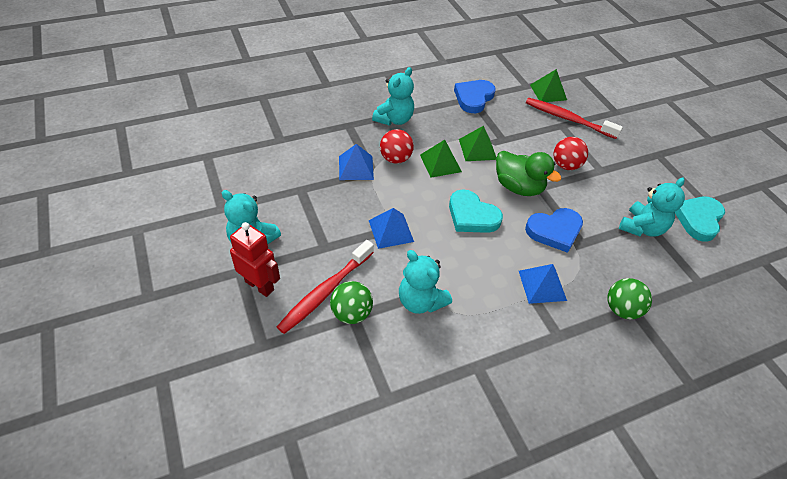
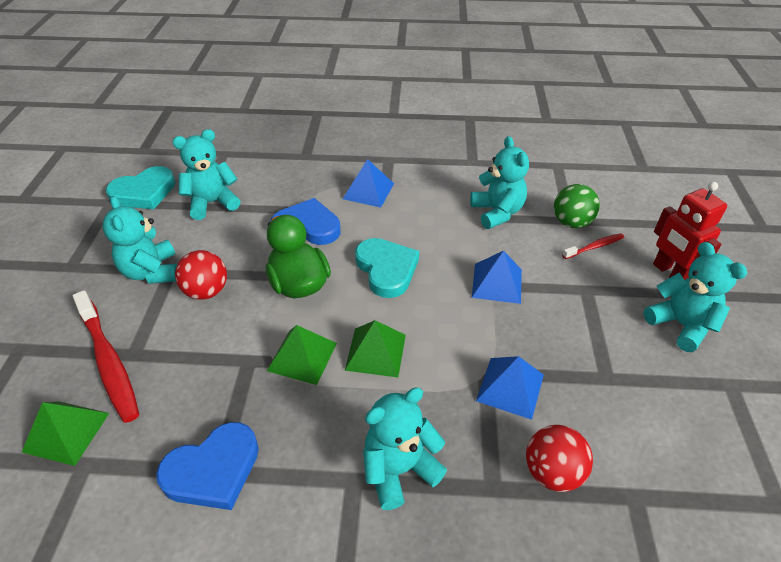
camera: 150 degrees left, 5 degrees down
(325, 291) = (594, 247): red toothbrush -> red toothbrush, size x0.51
(395, 158) = (440, 382): red ball -> red ball (552, 472)
(610, 166) = (152, 272): none -> turquoise teddy bear
(621, 309) = (315, 158): green ball -> none

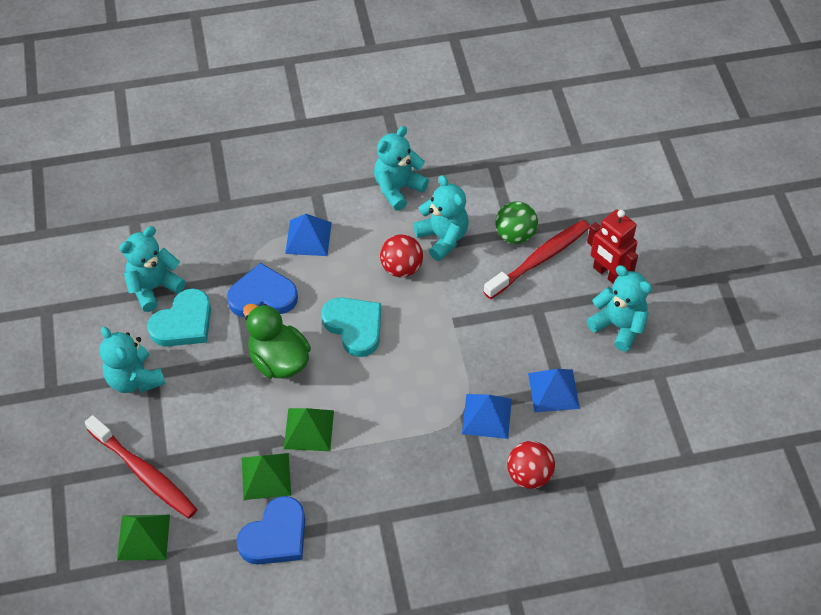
camera: 15 degrees left, 10 degrees up
(144, 192) = (75, 289): turquoise heart -> turquoise heart (183, 323)
(206, 291) = (197, 387): red ball -> red ball (401, 268)
(376, 352) = (369, 411): green pyramid -> green pyramid (266, 476)
(399, 469) = (416, 501): turquoise teddy bear -> turquoise teddy bear (398, 188)
(497, 283) = (457, 319): blue pyramid -> blue pyramid (553, 390)
(594, 247) = (539, 259): red toothbrush -> red toothbrush, size x1.96

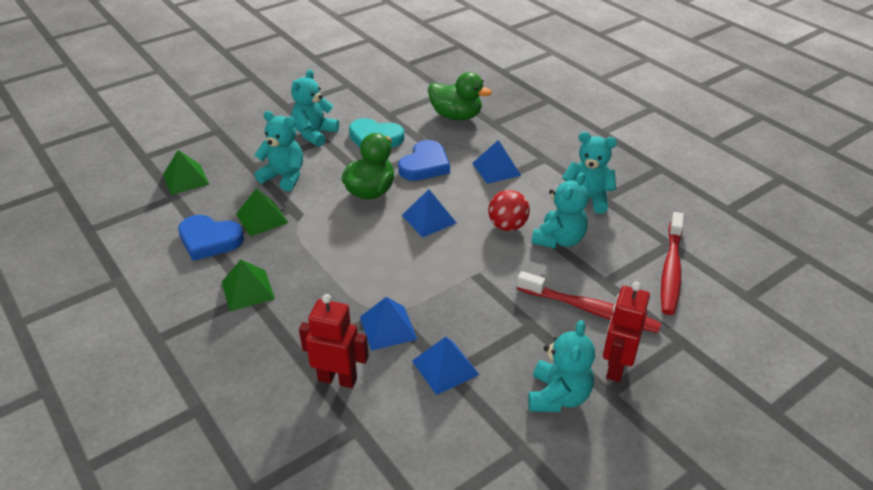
camera: 65 degrees right, 15 degrees down
(144, 473) = (239, 162): red toothbrush -> red toothbrush (671, 270)
(154, 287) = (396, 117): turquoise teddy bear -> turquoise teddy bear (284, 177)
(189, 231) = (456, 116): none -> green duck
(263, 296) = (425, 165): blue heart -> blue heart turned 60 degrees clockwise
(309, 429) = (315, 226): green pyramid -> green pyramid (247, 290)
(354, 327) = (429, 219): turquoise heart -> blue pyramid
(515, 235) = (603, 284): green ball -> none
(529, 475) = (337, 379): red ball -> red robot

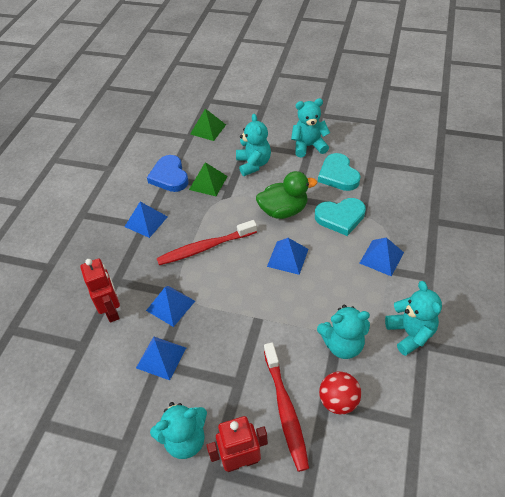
camera: 55 degrees right, 10 degrees up
(247, 290) = (146, 221): green pyramid -> blue pyramid
(425, 165) = (340, 217): blue heart -> turquoise heart
(456, 116) = (415, 196): green duck -> none
(507, 226) = (325, 304): red ball -> red ball (338, 401)
(671, 270) = (384, 442): red toothbrush -> red toothbrush (205, 248)

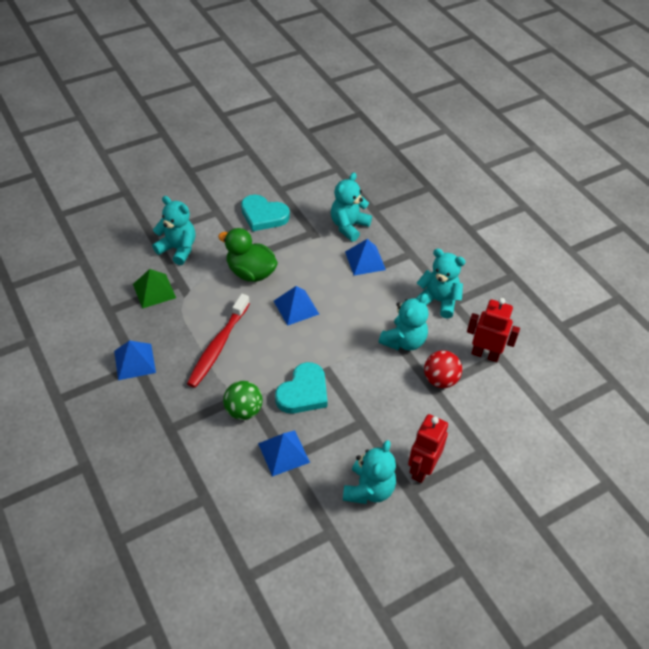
camera: 50 degrees left, 0 degrees up
(112, 310) = (196, 452): red robot -> red robot (485, 354)
(169, 176) = (108, 308): blue heart -> none
(170, 305) = (243, 410): blue pyramid -> green ball
(208, 129) = (93, 242): green pyramid -> none
(283, 211) = (251, 272): green duck -> green duck turned 90 degrees counterclockwise
(285, 409) = (413, 413): red toothbrush -> none
(308, 146) = (210, 205): turquoise teddy bear -> turquoise teddy bear (349, 226)
(340, 217) = (302, 249): turquoise heart -> turquoise heart (303, 392)

